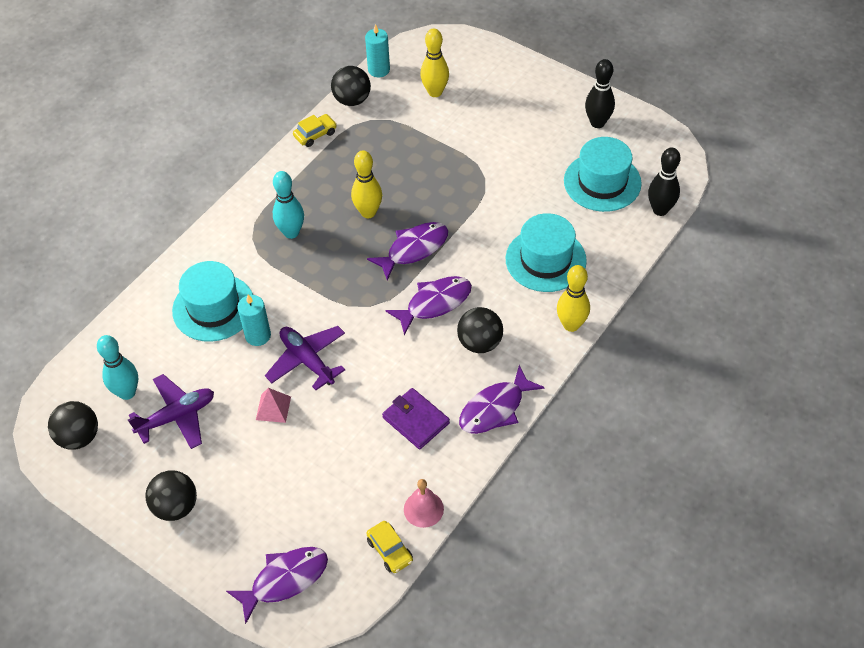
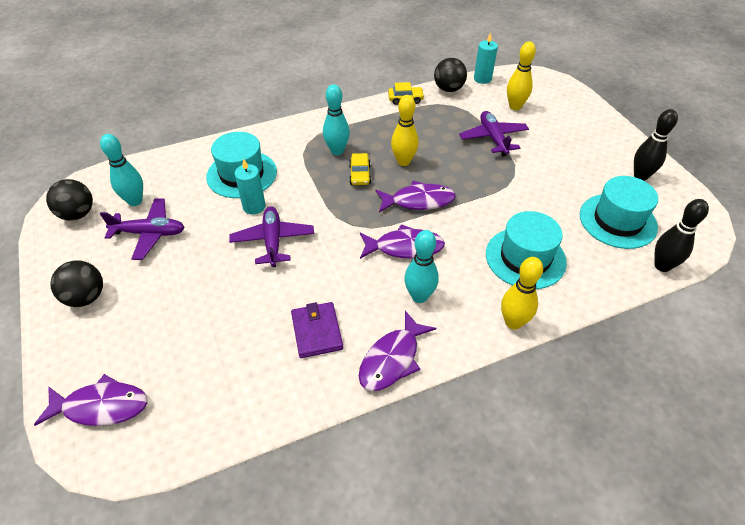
camera: 30 degrees right, 5 degrees down
(273, 408) = (218, 262): pink pyramid -> none
(390, 550) = (202, 435): yellow car -> yellow car (360, 175)
(423, 509) = (261, 413): pink bell -> none
(438, 142) = (493, 138): none -> purple plane
(479, 343) = (419, 296): black ball -> turquoise bowling pin
(495, 408) = (392, 359): purple fish -> purple fish turned 45 degrees counterclockwise

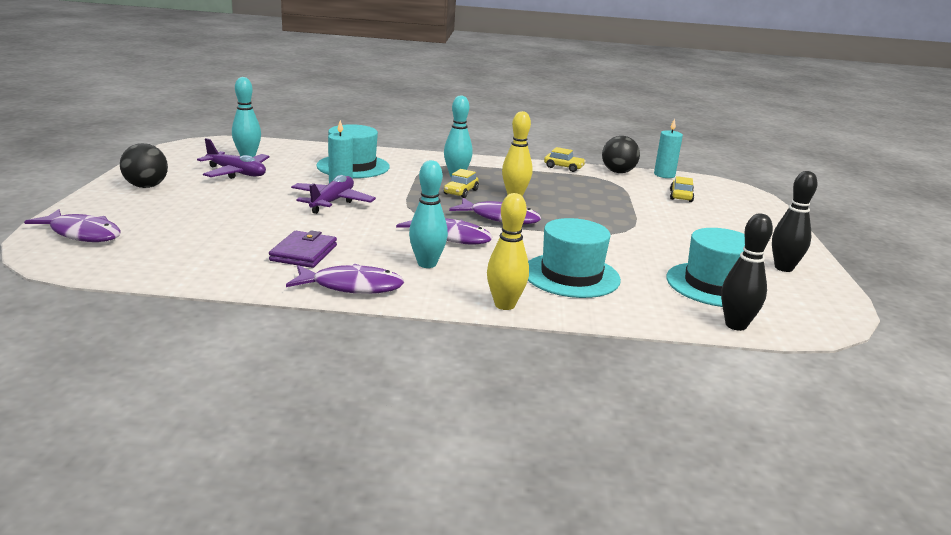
camera: 25 degrees right, 25 degrees down
(78, 214) = (196, 152): black ball -> none
(392, 359) = (351, 286): purple fish -> purple fish turned 150 degrees counterclockwise
(493, 138) = (630, 206): purple plane -> none
(515, 106) = (681, 196): yellow bowling pin -> yellow car

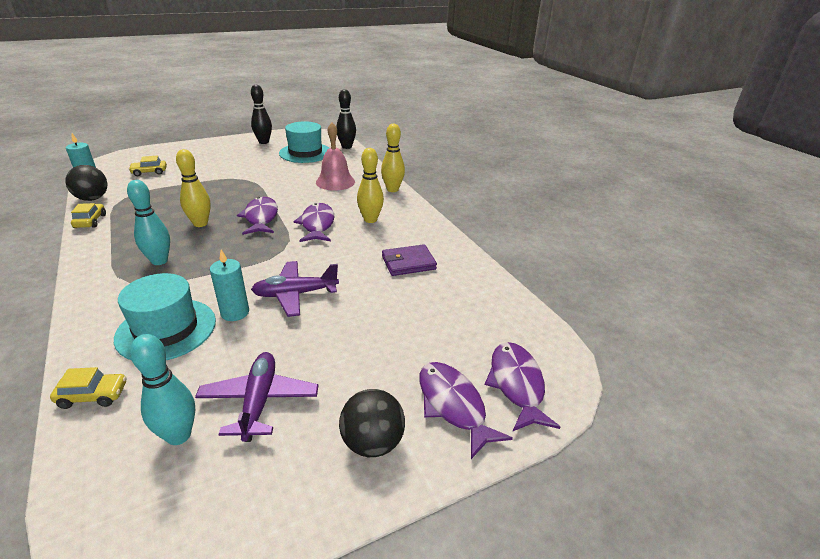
camera: 120 degrees left, 10 degrees up
(351, 286) = (429, 231): purple fish -> purple fish (453, 406)
(427, 264) = (370, 220): turquoise bowling pin -> yellow bowling pin
(461, 192) = (210, 246): yellow car -> yellow car (93, 395)
(571, 275) = (335, 182): turquoise hat -> pink bell

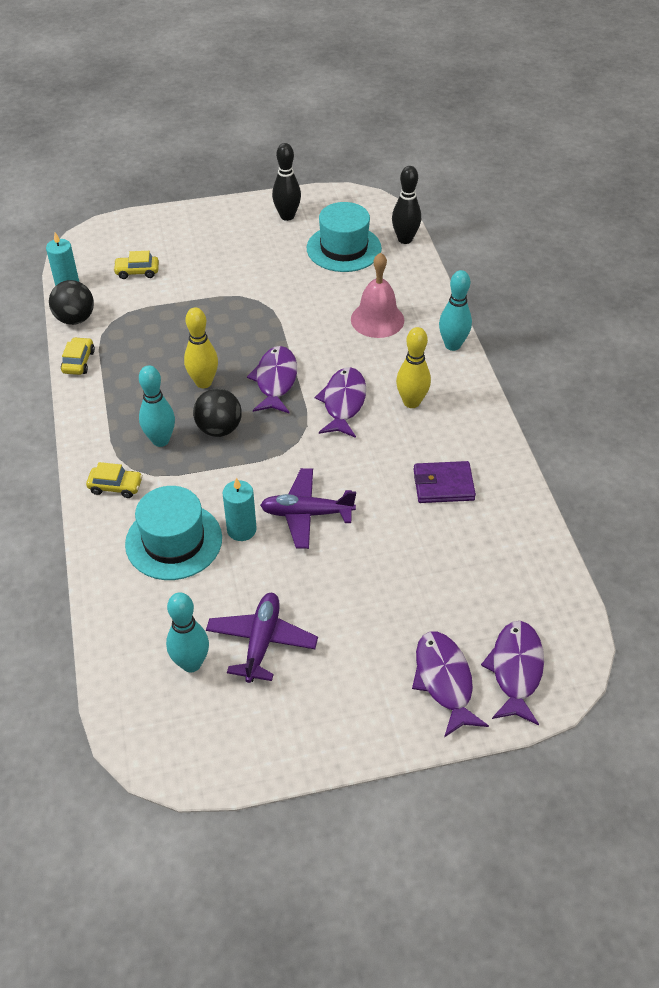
camera: 15 degrees right, 15 degrees up
(93, 395) = (114, 608): yellow car -> yellow car (116, 486)
(372, 443) = (359, 704): black ball -> black ball (219, 429)
(392, 189) = (452, 345): yellow bowling pin -> turquoise bowling pin

